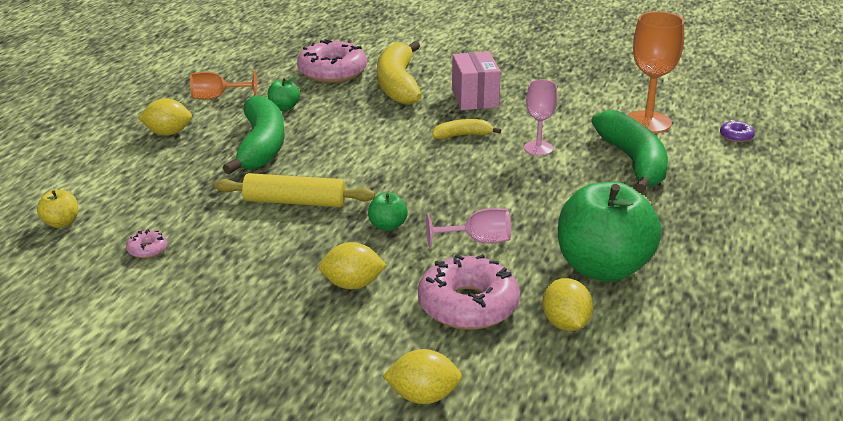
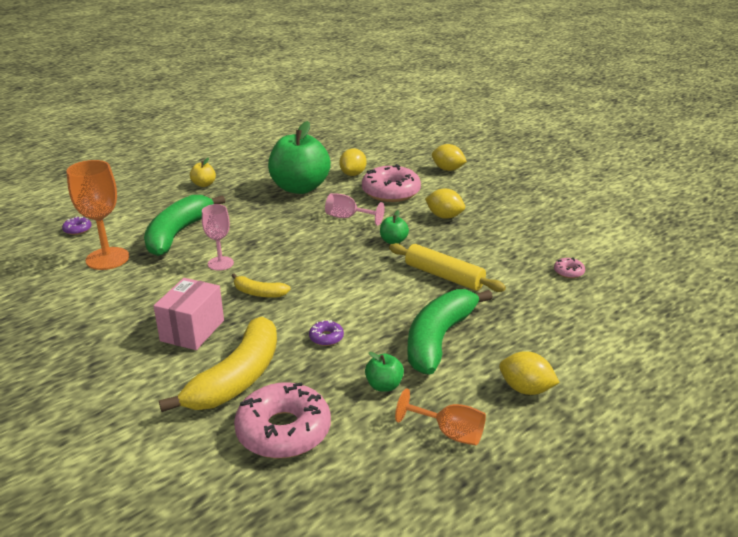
camera: 150 degrees left, 0 degrees up
(61, 223) = (637, 313): yellow apple -> yellow apple (204, 184)
(360, 122) = (326, 337): none -> purple donut

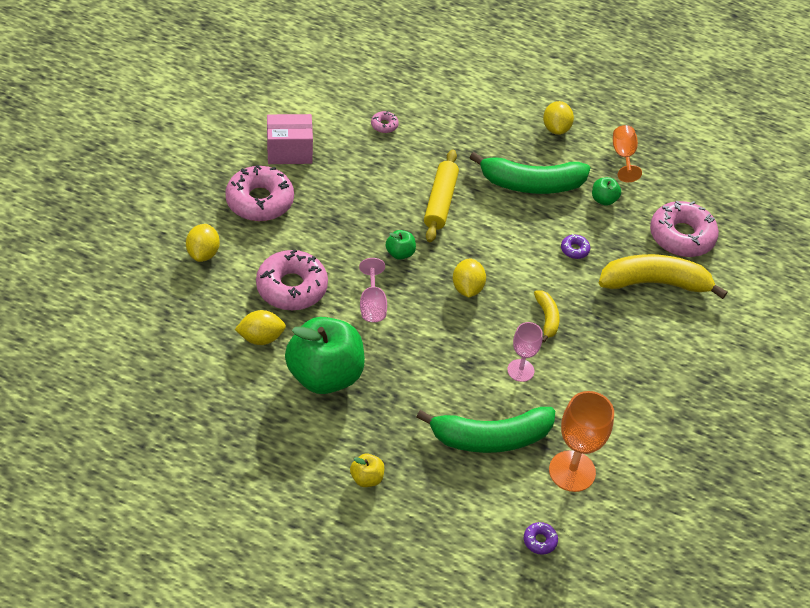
camera: 120 degrees left, 20 degrees up
(192, 330) = (625, 338): pink box -> pink box (289, 151)
(444, 216) = (326, 228): yellow lemon -> yellow lemon (467, 288)
(491, 197) = (260, 201): none -> pink donut

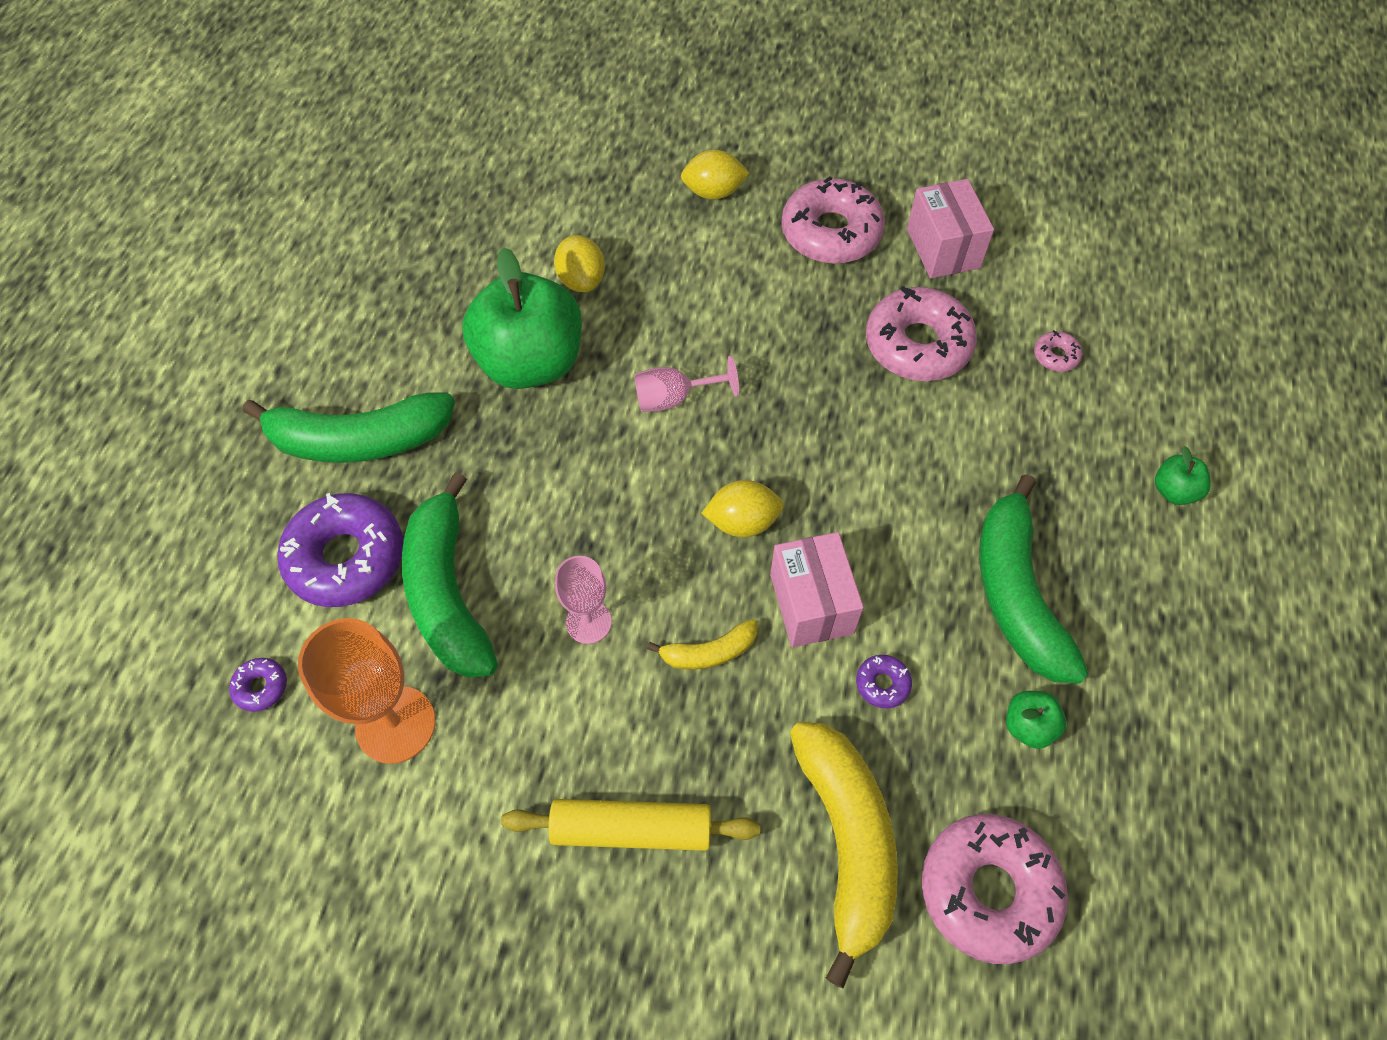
camera: 85 degrees right, 10 degrees up
(292, 287) = (680, 297): pink donut -> pink donut (917, 344)
(366, 478) = (359, 440): yellow apple -> green banana
(400, 253) = (787, 418): green apple -> green apple (1173, 491)
(440, 201) = (917, 458): yellow rolling pin -> yellow rolling pin (632, 828)
(456, 490) = (346, 557): none -> purple donut
(524, 268) = (811, 603): none -> pink box
(556, 128) = (1179, 621): yellow lemon -> none
(623, 156) = (1163, 755): orange goblet -> none

